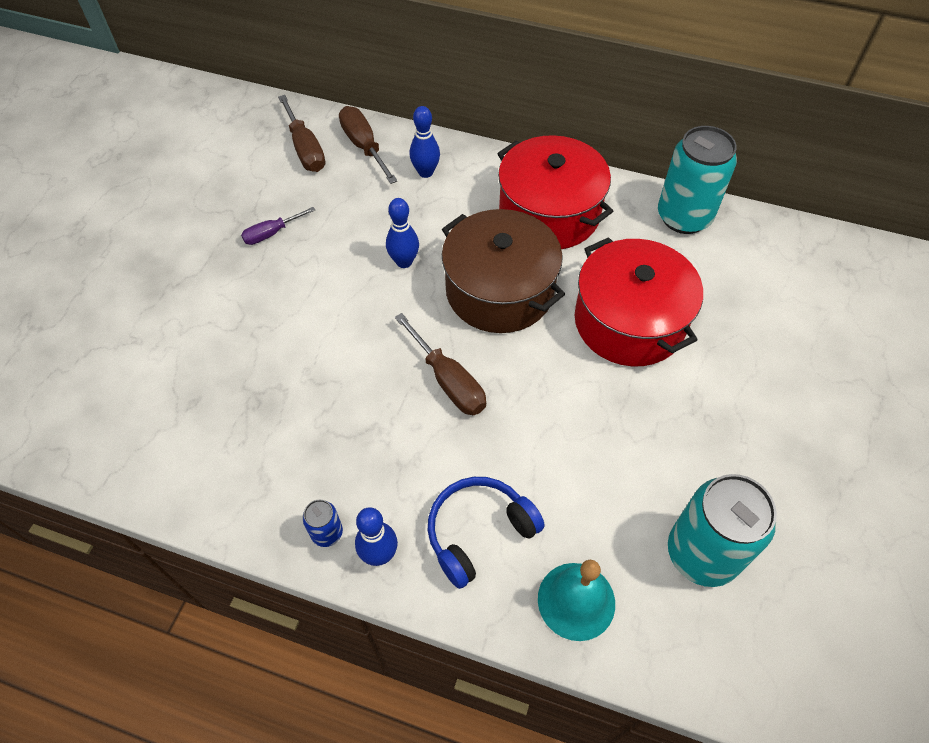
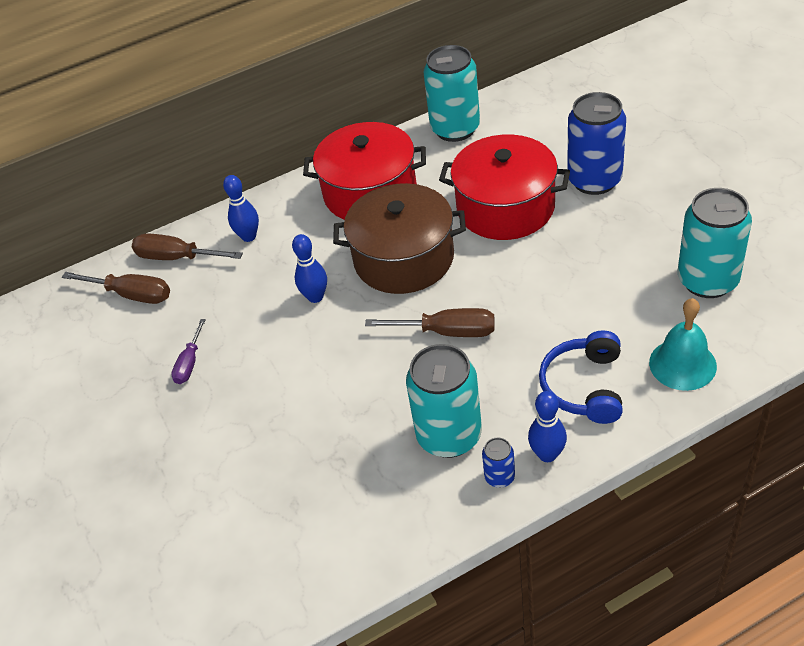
camera: 40 degrees left, 10 degrees down
(340, 462) = (449, 436): none -> turquoise can
(734, 367) = (594, 180): none -> blue can

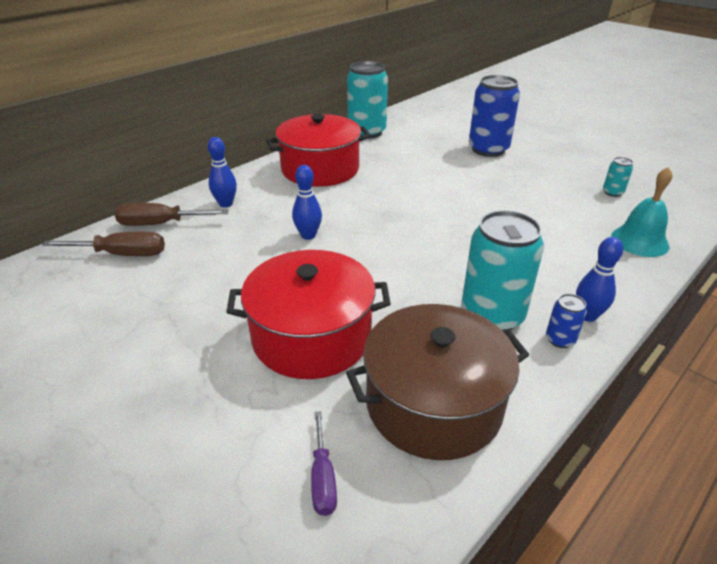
camera: 25 degrees left, 10 degrees down
(190, 363) = (204, 298): purple screwdriver -> purple screwdriver (323, 478)
(404, 258) = (372, 204): brown pot -> brown pot (433, 404)
(447, 332) = (440, 244): brown screwdriver -> none
(505, 207) = (434, 168): red pot -> red pot (312, 336)
(584, 386) = (578, 264): blue headphones -> none
(707, 280) = (612, 192): turquoise can -> turquoise can, size x0.45

